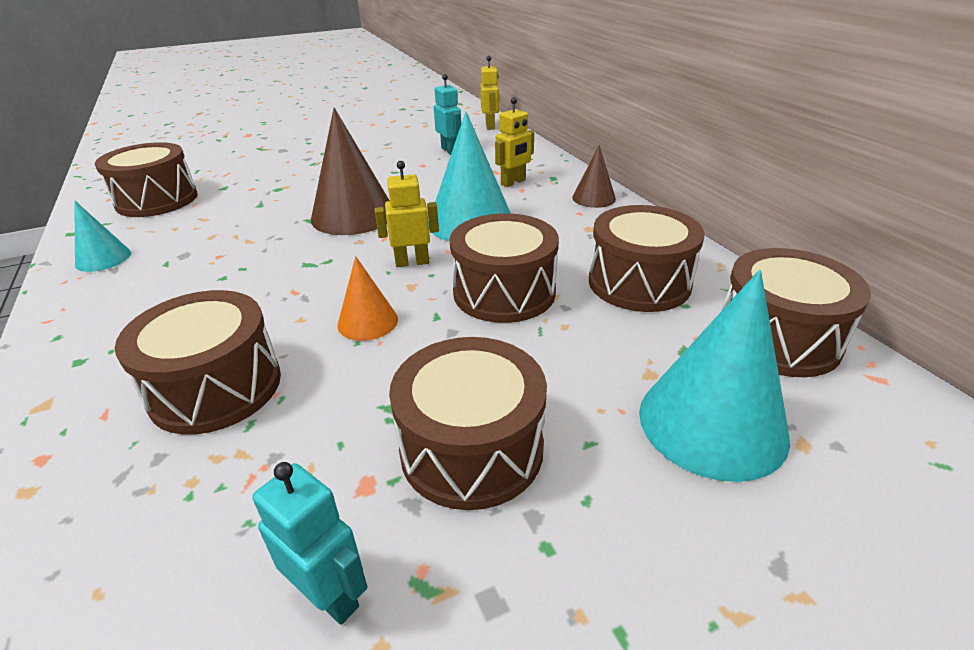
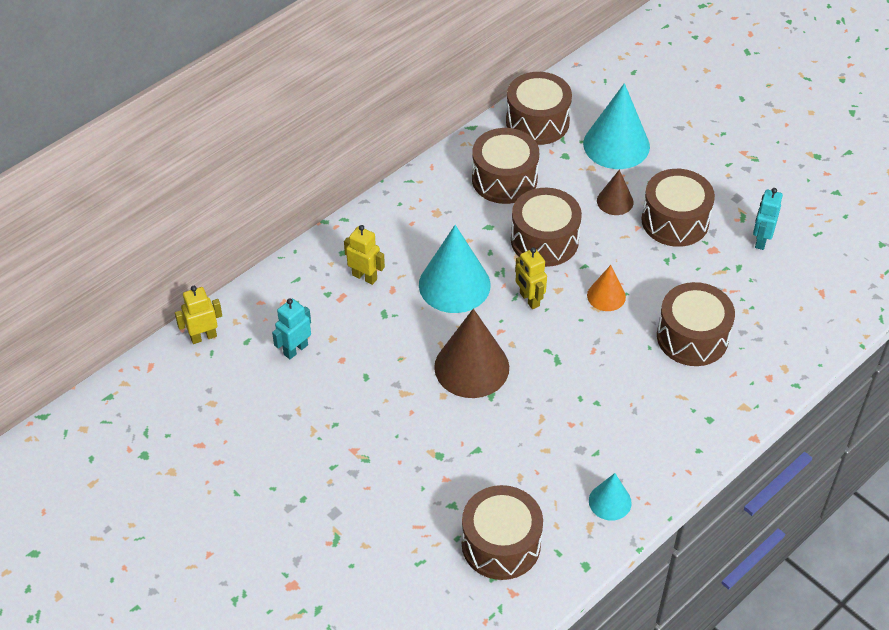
camera: 110 degrees left, 15 degrees up
(593, 198) = (380, 218): brown cone -> brown cone (615, 201)

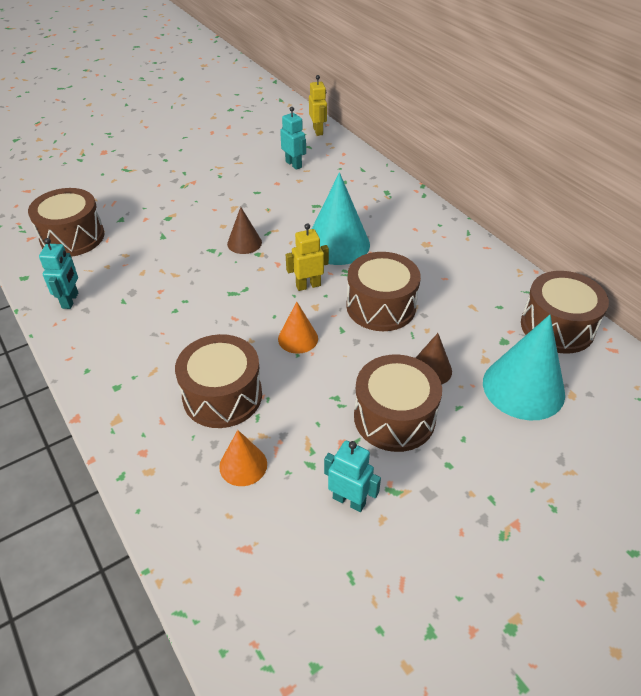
camera: 100 degrees right, 5 degrees down
(364, 277) = (357, 199): yellow robot -> none
(471, 367) = (244, 243): brown cone -> brown cone, size x0.53
(504, 179) = (468, 291): brown drum -> none
(610, 501) = (70, 300): turquoise cone -> turquoise robot
(756, 308) = (243, 465): none -> orange cone

